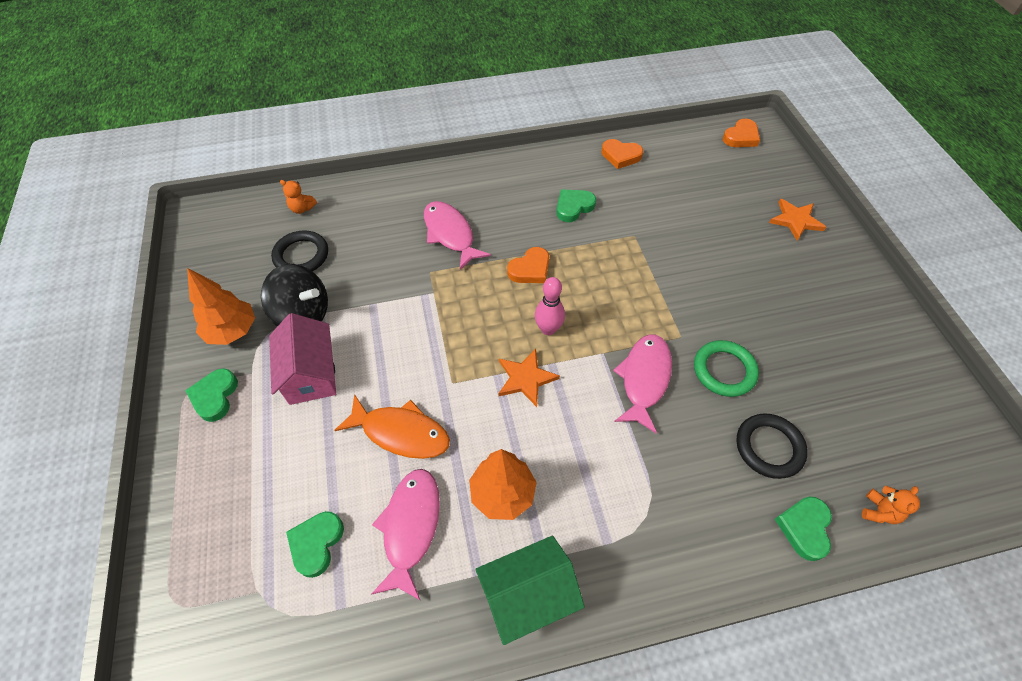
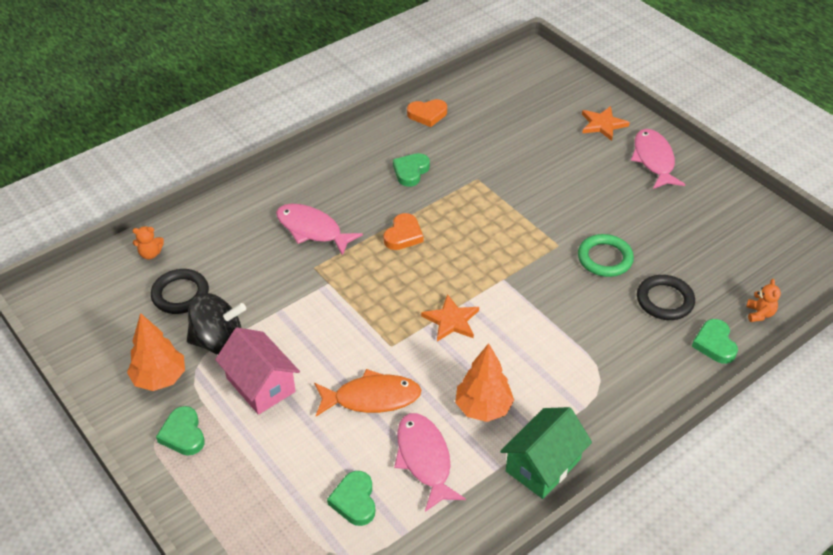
camera: 25 degrees left, 10 degrees down
(548, 329) = (447, 277): pink bowling pin -> none
(644, 379) = (547, 286): pink fish -> pink fish (654, 160)
(741, 137) = (523, 67): orange heart -> none

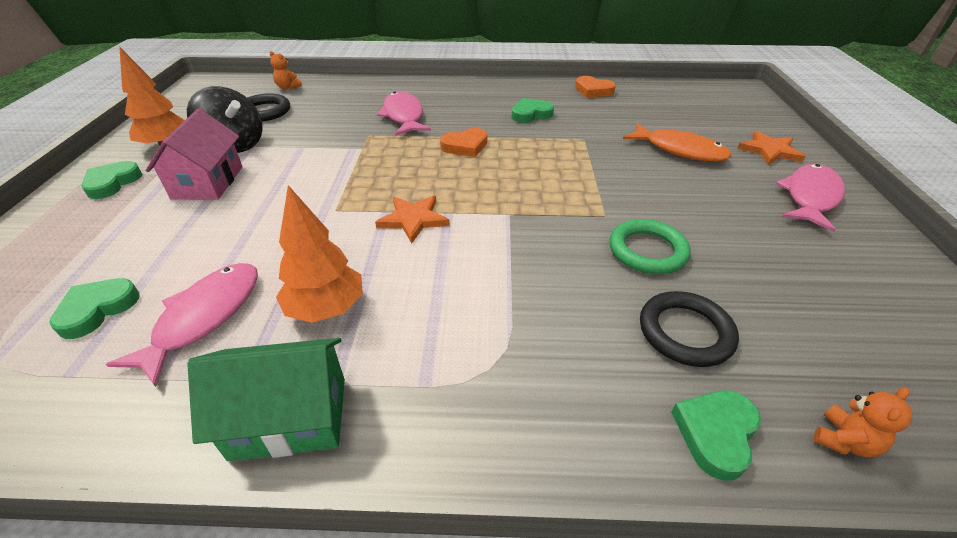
camera: 40 degrees right, 5 degrees down
(372, 398) = (256, 238): orange fish -> orange fish (680, 150)

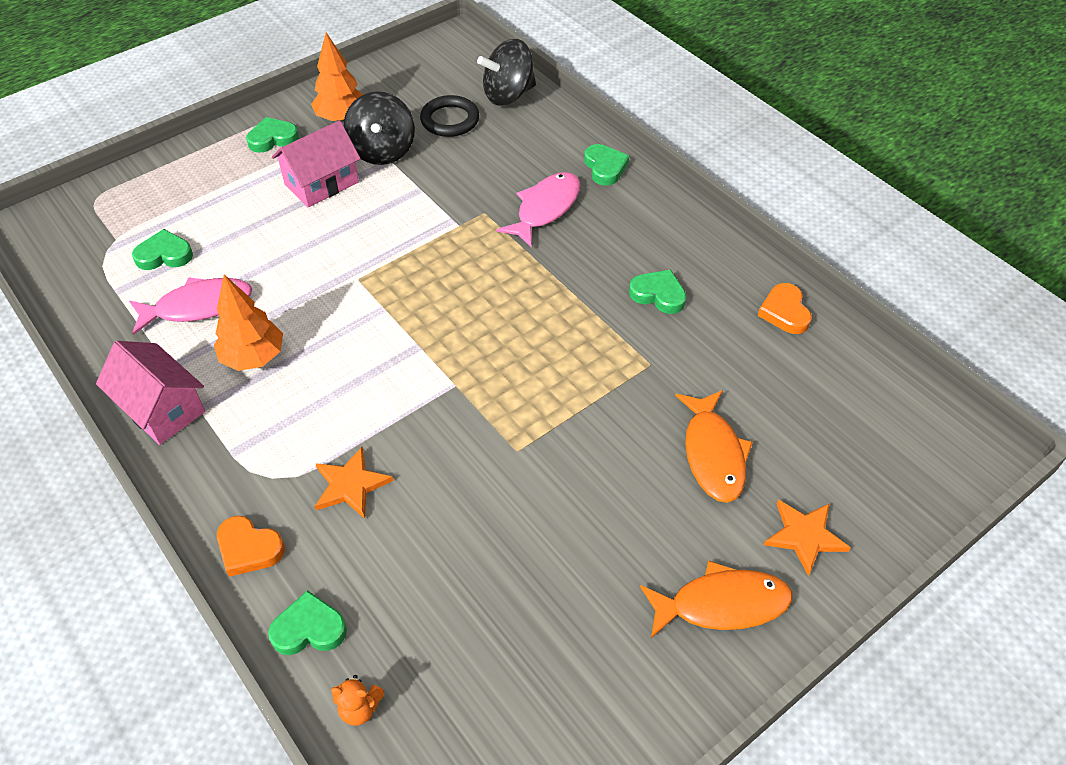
camera: 50 degrees right, 10 degrees up
(288, 87) = (508, 95): orange teddy bear -> black spinning top
(289, 417) = (162, 408): green house -> pink house
(405, 87) = (605, 167): none -> green heart
(413, 219) = (390, 332): orange star -> orange star (351, 485)
(465, 146) = (536, 288): orange heart -> orange heart (249, 548)
(647, 251) = (489, 505): green ring -> none
(685, 332) = (400, 574): black ring -> none
(810, 197) = (722, 604): pink fish -> orange fish

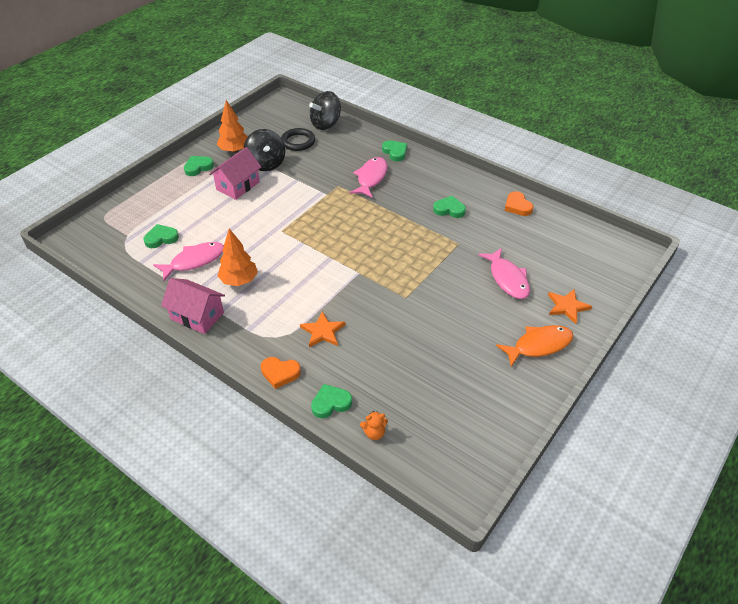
camera: 15 degrees left, 5 degrees down
(713, 454) = (507, 279): orange fish -> pink fish

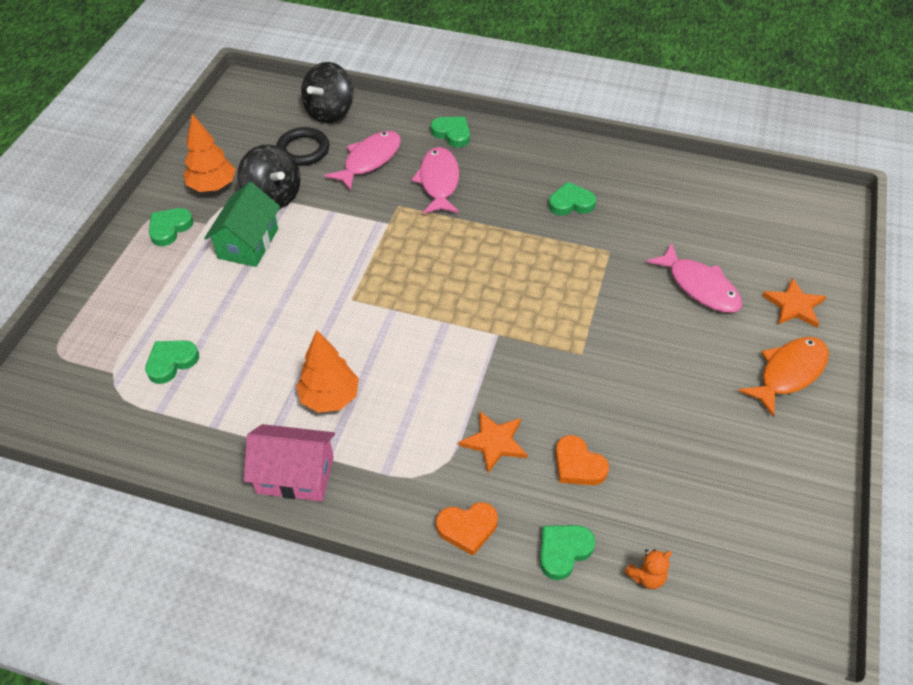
camera: 20 degrees left, 5 degrees up
(194, 261) = (244, 385): pink fish -> pink fish (369, 160)
(238, 186) = (248, 243): pink house -> green house
(517, 206) = (657, 175): orange heart -> orange heart (578, 465)

